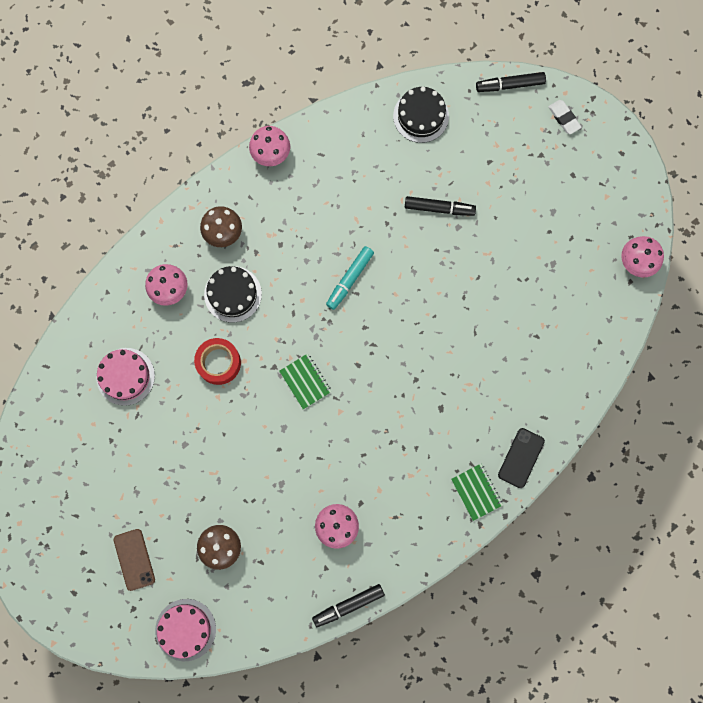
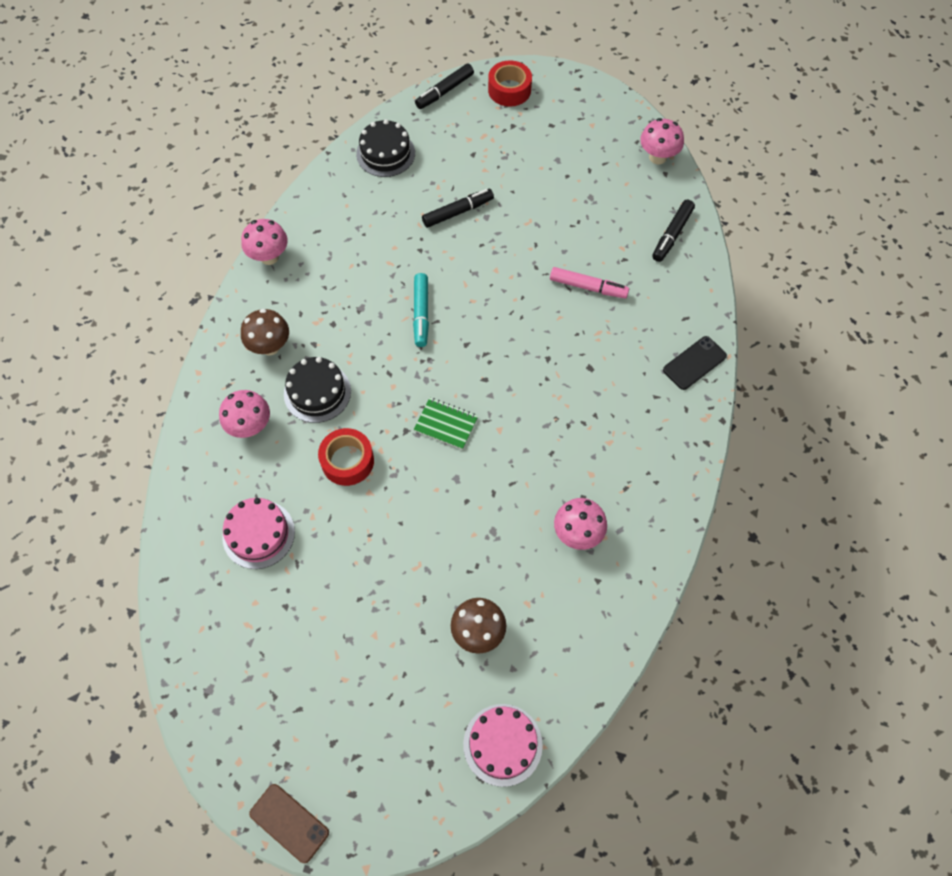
camera: 35 degrees left, 15 degrees down
(134, 559) = (395, 710): brown phone -> brown phone (289, 823)
(348, 605) = (647, 600): black marker -> black marker (672, 235)
(476, 492) = (680, 417): green notebook -> none
(490, 341) = (588, 287): none -> pink marker
(521, 458) = (694, 363): black phone -> black phone turned 60 degrees clockwise
(564, 118) = (509, 90): white eraser -> red tape

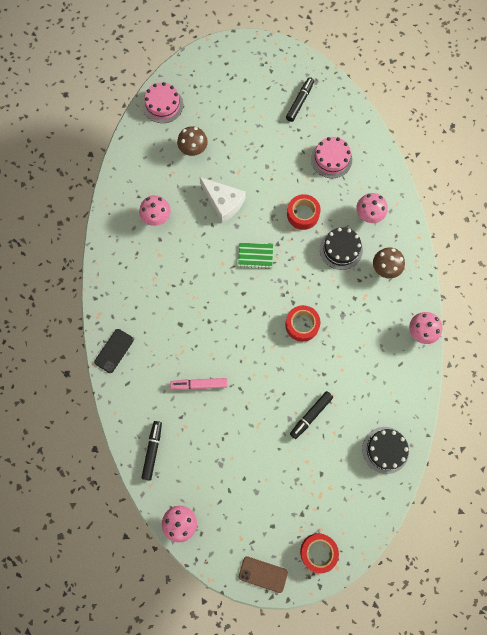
camera: 160 degrees right, 10 degrees up
(289, 823) = (249, 44): brown phone -> brown phone (263, 574)
(421, 313) = (302, 325): turquoise marker -> red tape
(444, 91) = (369, 531): black marker -> black marker (300, 102)
(462, 522) = (223, 202): none -> white cheese

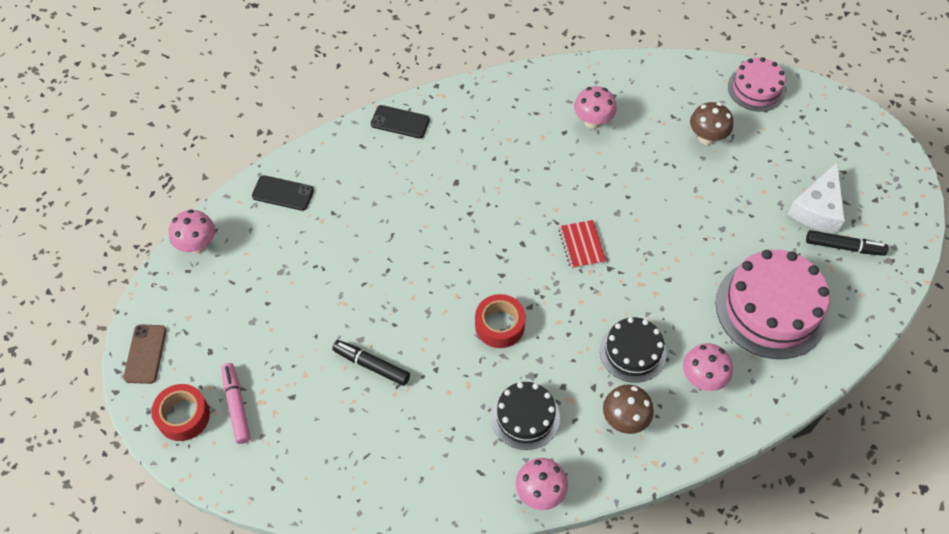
camera: 75 degrees right, 15 degrees down
(152, 451) = (283, 193): black marker -> black phone
(199, 384) = (381, 222): pink marker -> pink marker (237, 405)
(223, 202) = (645, 189): white cheese -> white cheese (817, 208)
(255, 256) = (581, 245): green notebook -> red notebook
(303, 214) = (667, 290): red tape -> none
(331, 159) = (771, 308): pink cake -> pink cake, size x1.72
(385, 450) = (344, 477): black cake -> black cake (525, 417)

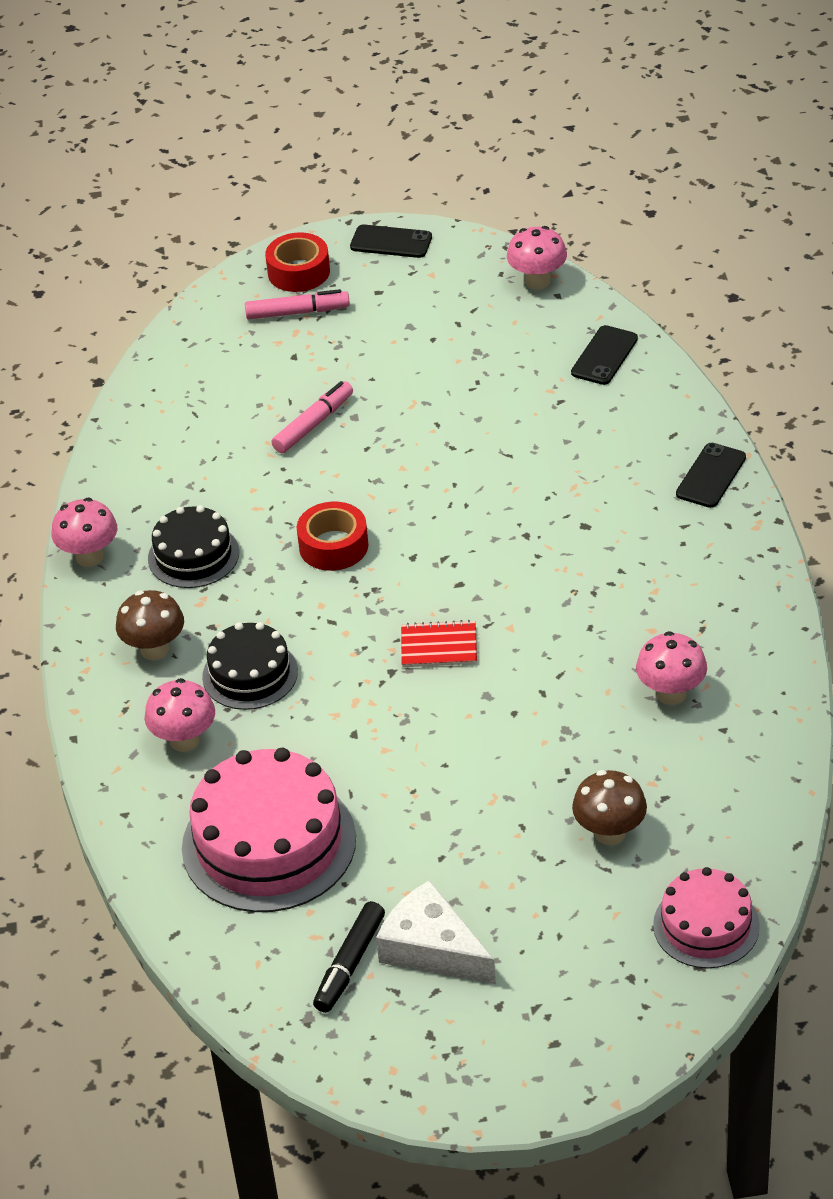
camera: 105 degrees right, 15 degrees down
(145, 354) = (391, 242): brown phone -> black phone
(371, 365) = (314, 424): black marker -> pink marker

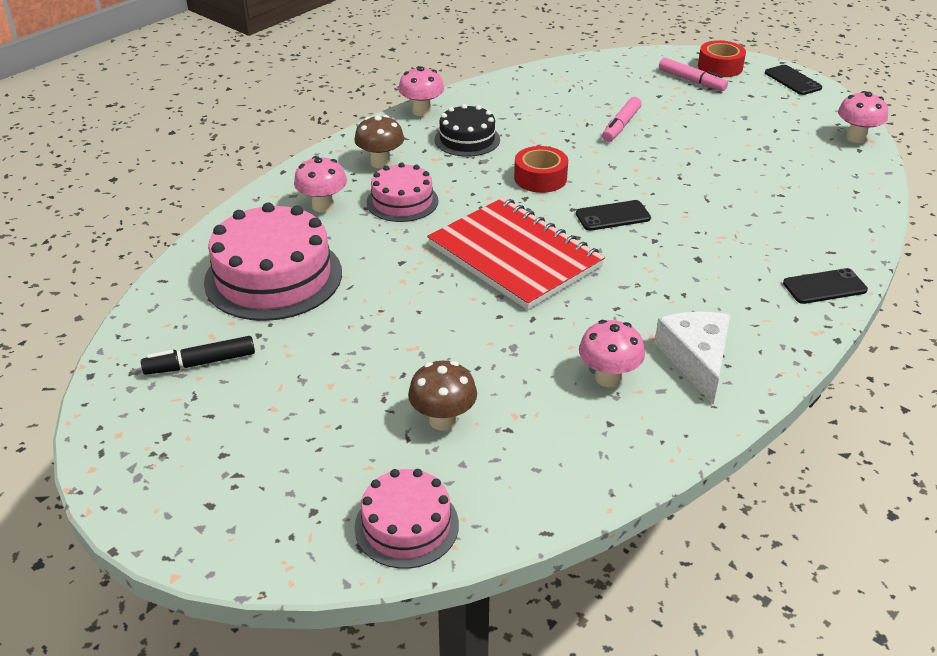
camera: 45 degrees right, 5 degrees down
(250, 674) = (402, 201): black cake -> pink cake
(314, 424) = (621, 126): pink marker -> pink marker turned 120 degrees clockwise
(432, 948) = (248, 393): white cheese -> white cheese (696, 359)
(439, 646) = (515, 256): red notebook -> red notebook, size x2.39
(604, 356) = (845, 191): black phone -> black phone (613, 216)

